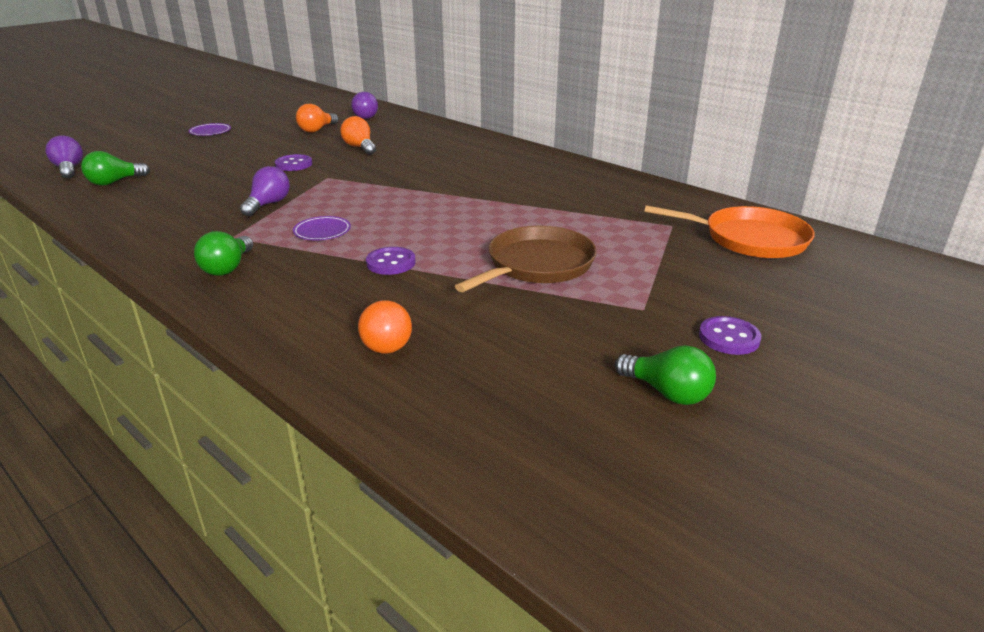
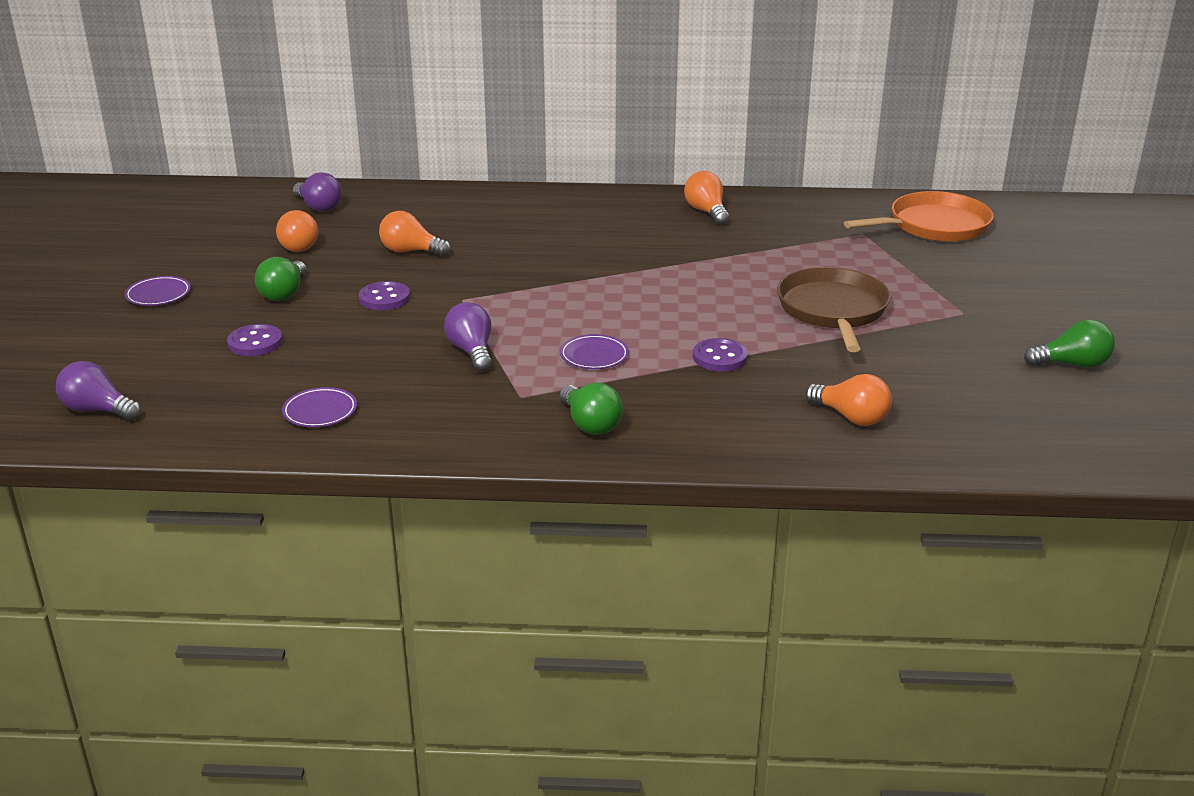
camera: 40 degrees left, 0 degrees up
(114, 182) = (214, 400): green light bulb -> green light bulb (284, 293)
(136, 204) = (320, 411): none -> purple plate
(579, 178) = (706, 212): none -> orange light bulb
(729, 338) = (1045, 311): purple button -> purple button (255, 342)

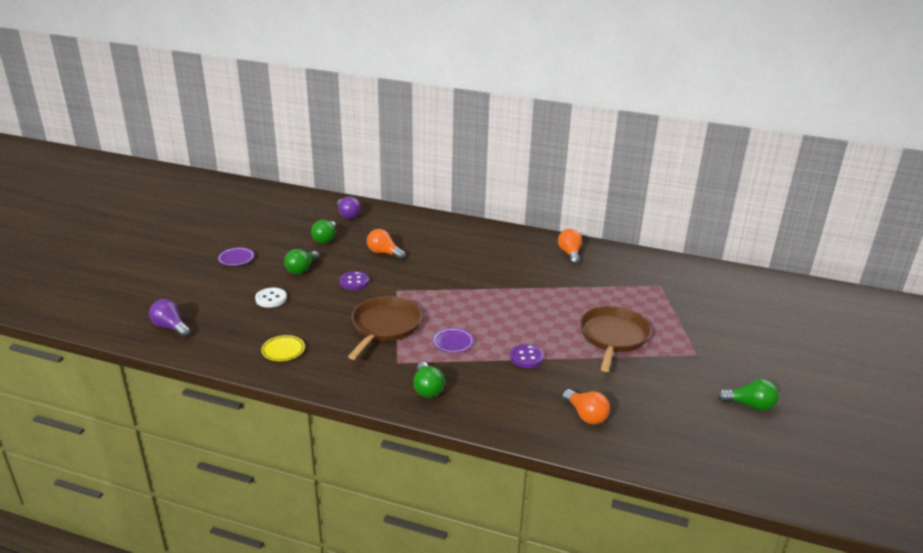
camera: 15 degrees right, 0 degrees up
(255, 342) = (271, 299): purple button -> white button
(300, 245) = (325, 239): orange light bulb -> green light bulb
(320, 411) = (283, 350): purple plate -> yellow plate
(472, 351) = (385, 326): purple light bulb -> brown pan
(934, 226) = (709, 287): orange pan -> none

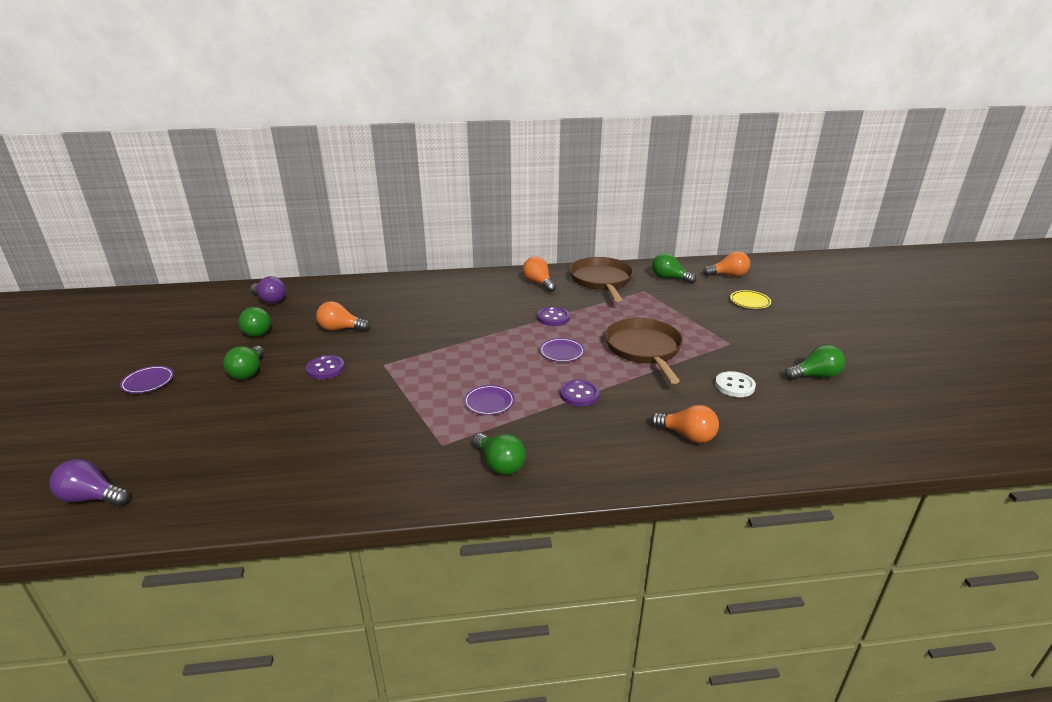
camera: 25 degrees left, 0 degrees up
(271, 299) = (227, 417): white button -> white button (734, 386)
(283, 350) = (283, 476): yellow plate -> yellow plate (750, 302)
(385, 326) = (397, 408): brown pan -> brown pan (601, 280)
(540, 320) = (561, 352): none -> purple plate
(557, 288) = (553, 318): none -> purple button
(696, 279) = (669, 278): none -> green light bulb
(759, 291) = (728, 275): none -> orange light bulb

